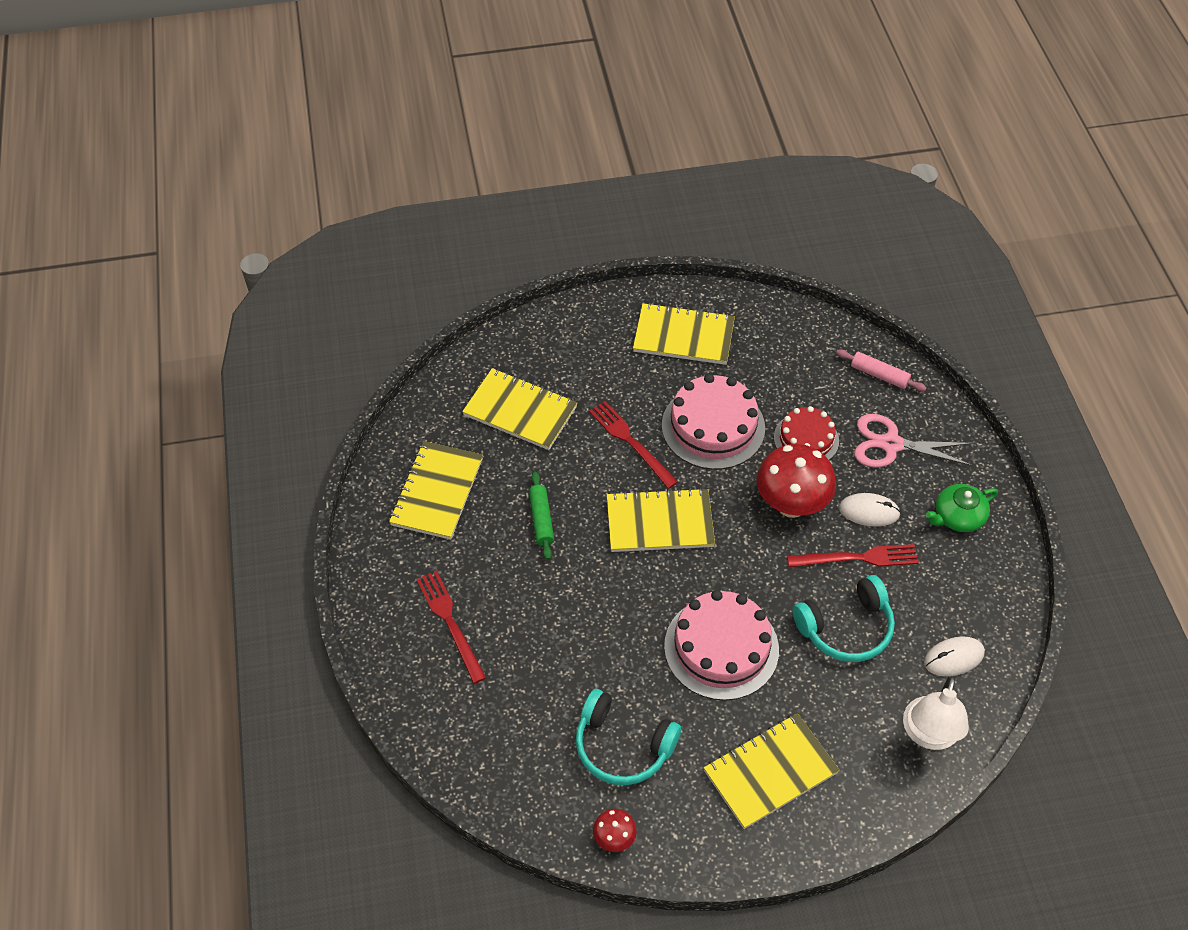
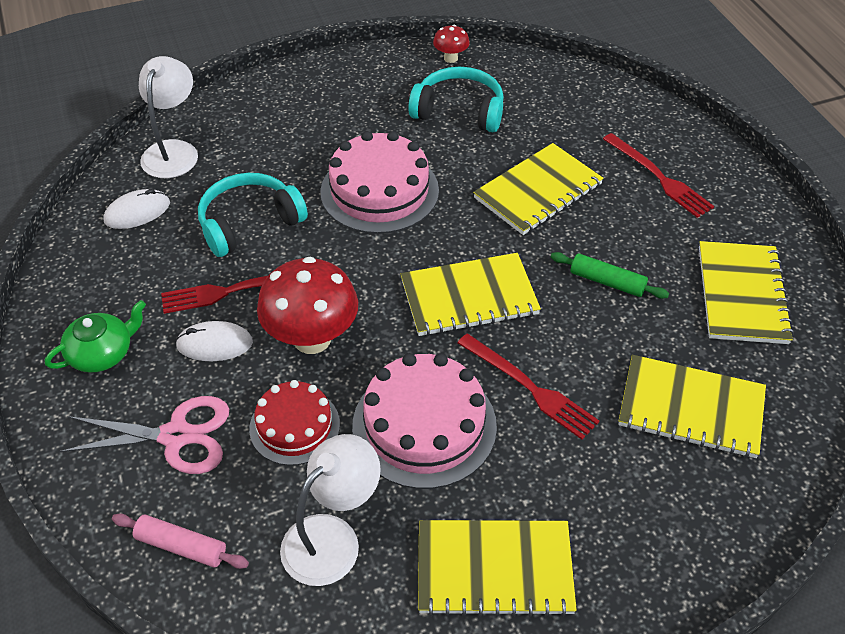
camera: 170 degrees right, 5 degrees down
(541, 519) = (607, 282): green rolling pin -> green rolling pin turned 45 degrees counterclockwise
(770, 772) = (323, 110): yellow notebook -> yellow notebook (538, 191)
(783, 367) = (332, 537): none -> white lamp

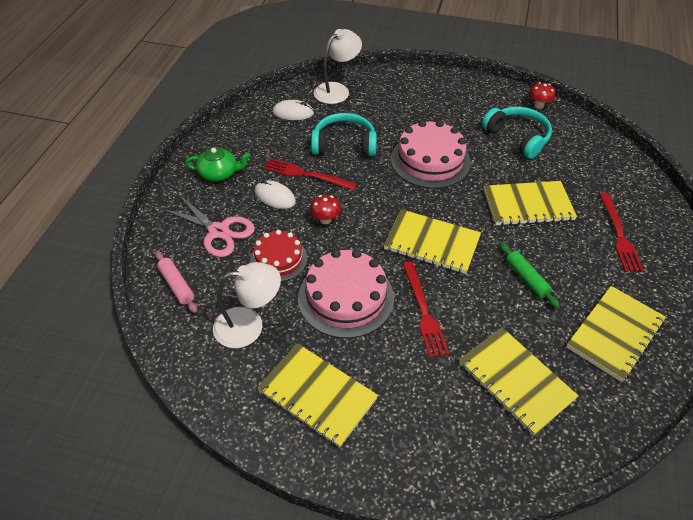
camera: 35 degrees right, 0 degrees up
(312, 339) = (325, 220): red mushroom -> red mushroom, size x0.48

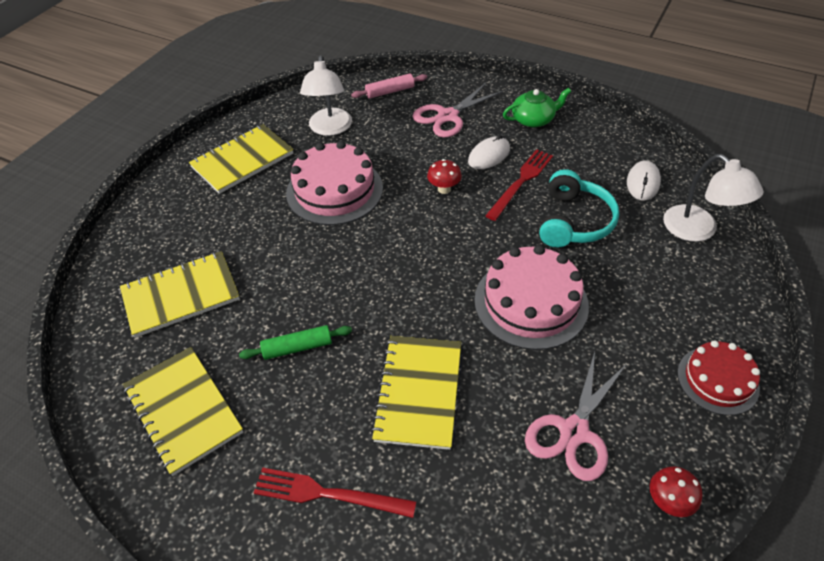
camera: 105 degrees right, 0 degrees up
(219, 173) = (533, 119): green teapot -> green teapot turned 120 degrees counterclockwise
(278, 259) = (399, 151): red cake -> red cake (717, 380)
(423, 311) = (293, 244): red fork -> none
(431, 243) = (382, 270): yellow notebook -> none
(517, 137) = (574, 431): turquoise headphones -> pink scissors

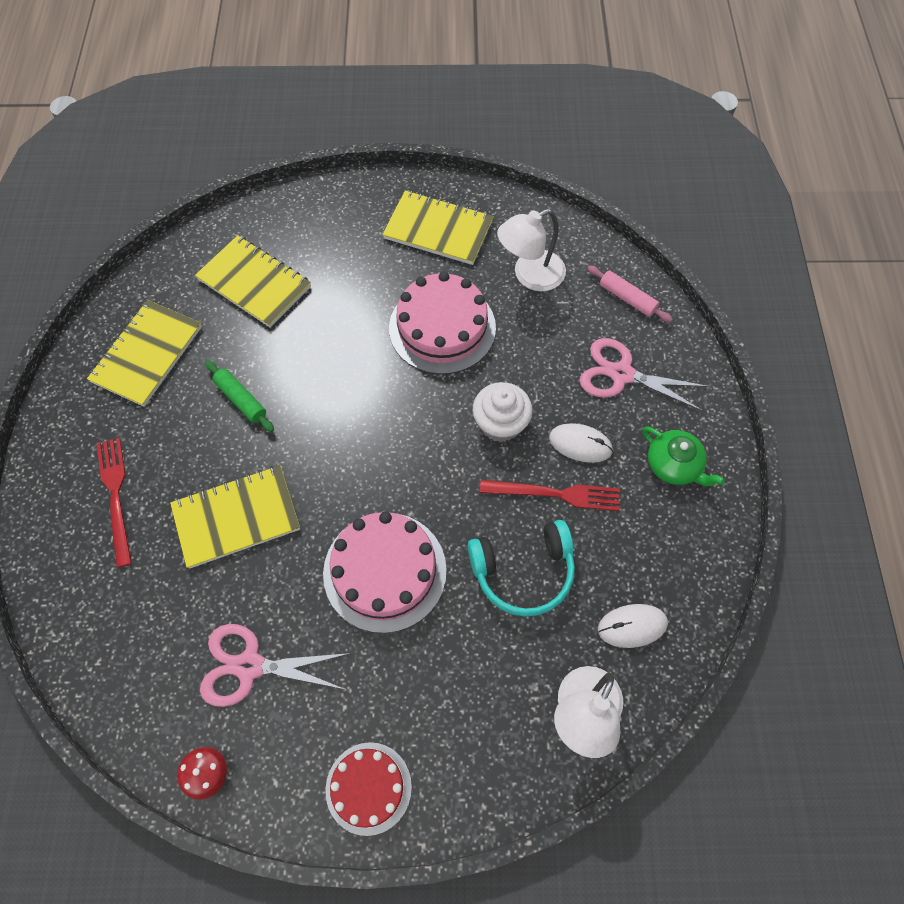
camera: 60 degrees right, 15 degrees up
(444, 189) = (500, 424): red mushroom -> white cupcake

